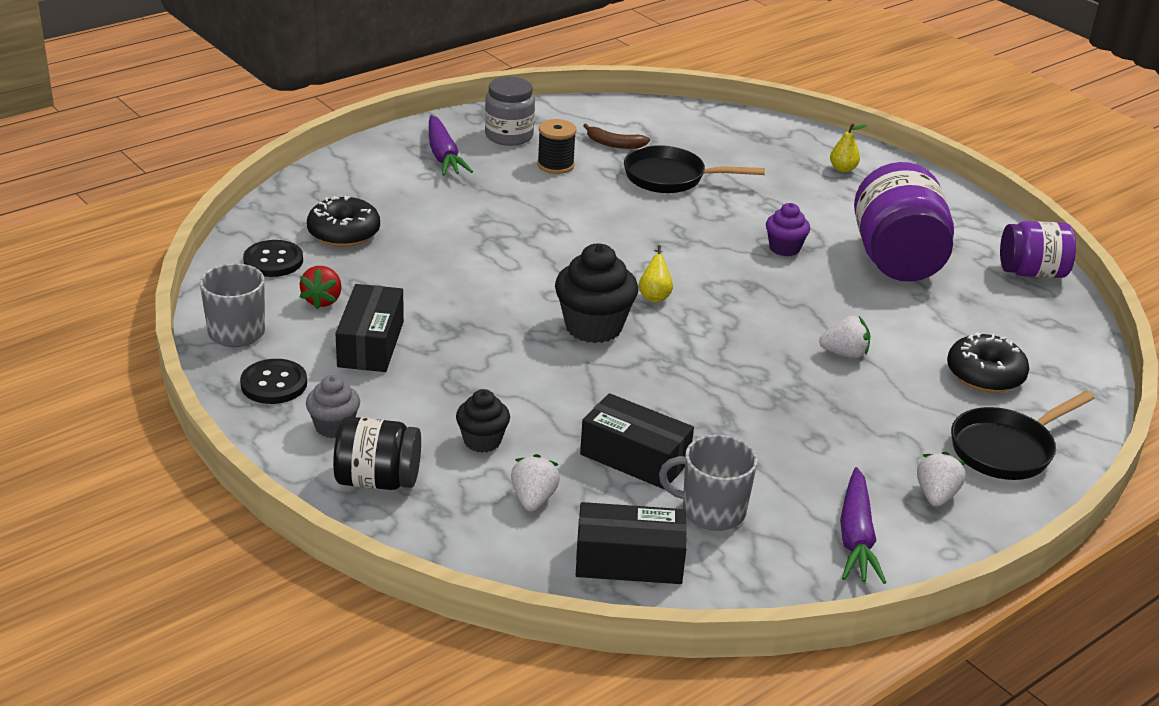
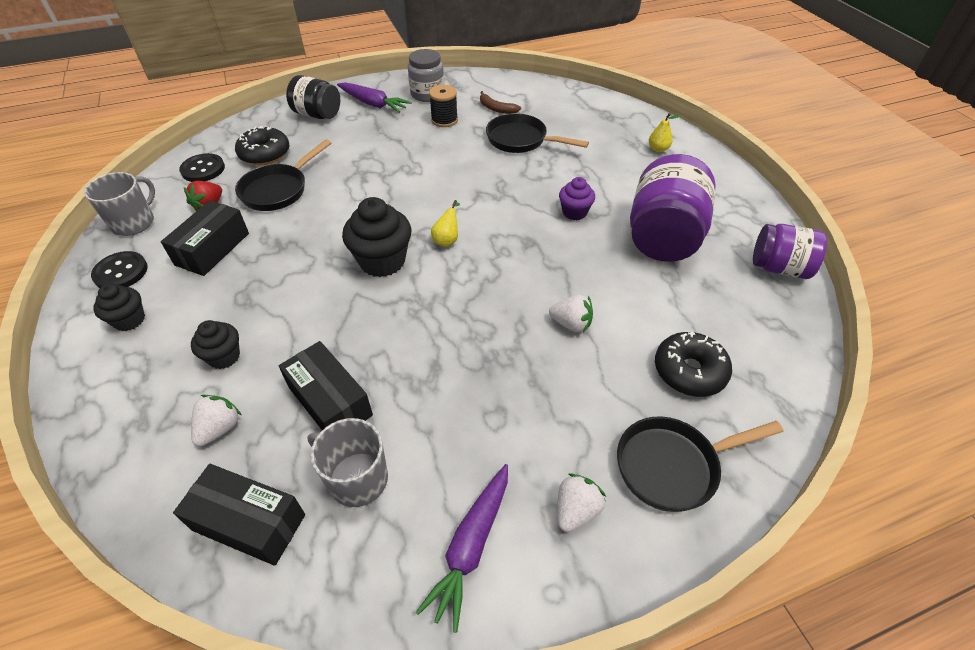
camera: 20 degrees right, 15 degrees up
(334, 427) = (129, 320): grey cupcake -> black cupcake
(377, 480) = (119, 380): black jar -> black jar (317, 114)
(399, 271) = (278, 190): none -> black pan
(443, 156) = (373, 104): purple carrot -> purple carrot turned 60 degrees counterclockwise

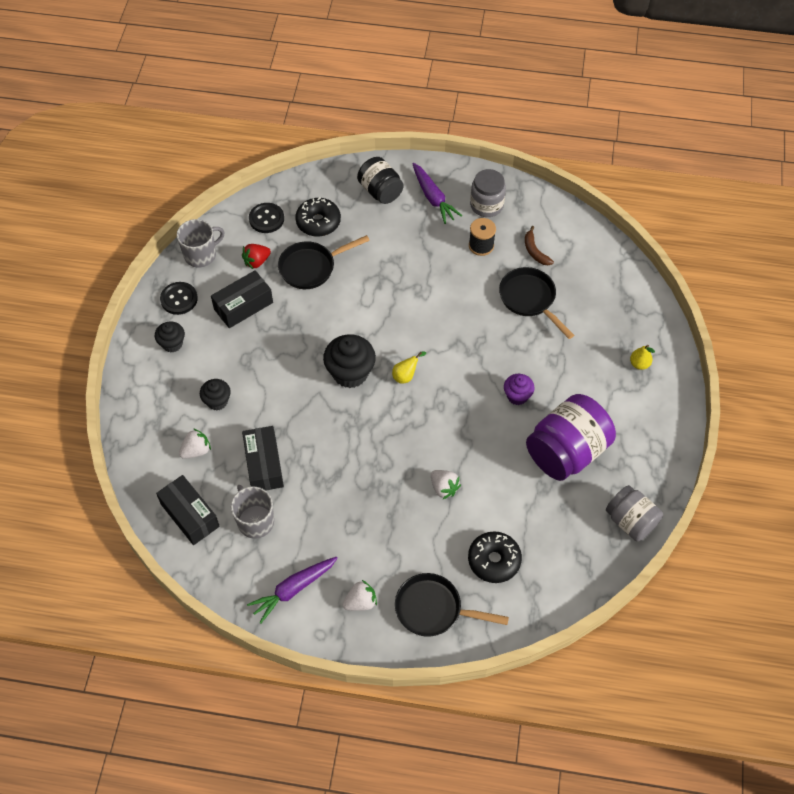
camera: 30 degrees right, 10 degrees up
(779, 268) = (630, 521): purple jar -> grey jar

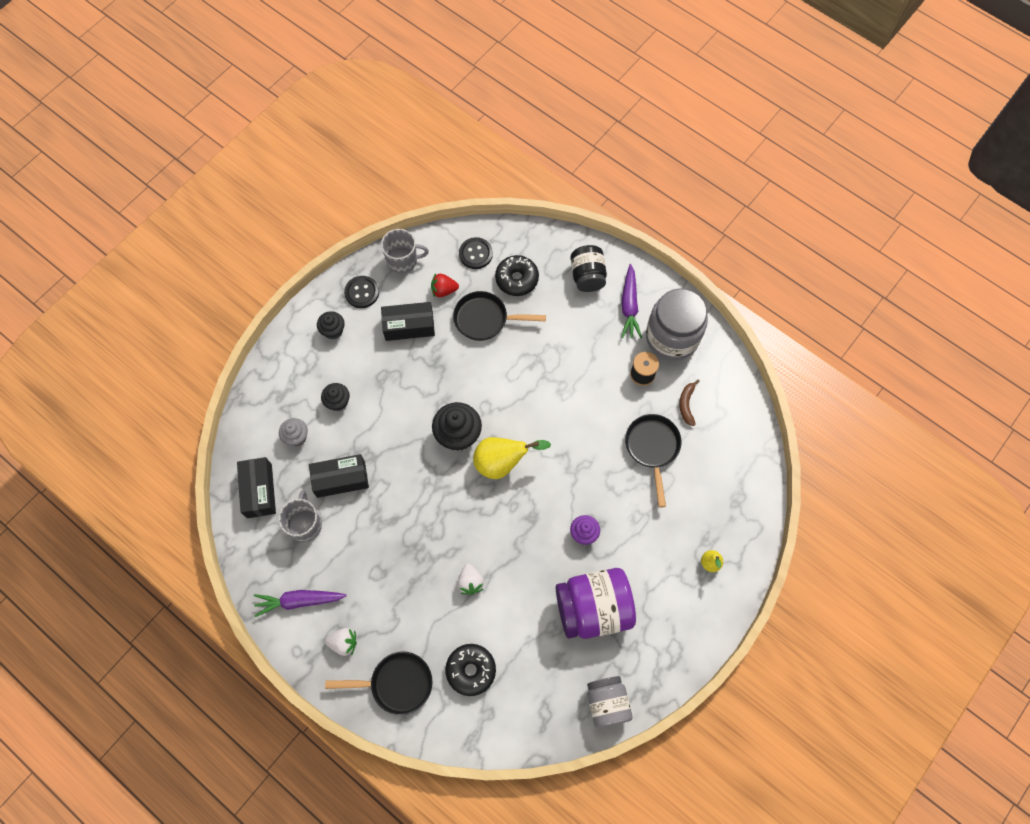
camera: 30 degrees right, 10 degrees up
(196, 450) = (296, 437): white strawberry -> grey cupcake
(264, 465) = (341, 479): black box -> black box turned 60 degrees clockwise
(406, 376) = (502, 462): yellow pear -> yellow pear, size x1.99
(433, 609) = (396, 683): black pan -> black pan turned 135 degrees clockwise
(486, 205) = (672, 337): grey jar -> grey jar, size x1.62

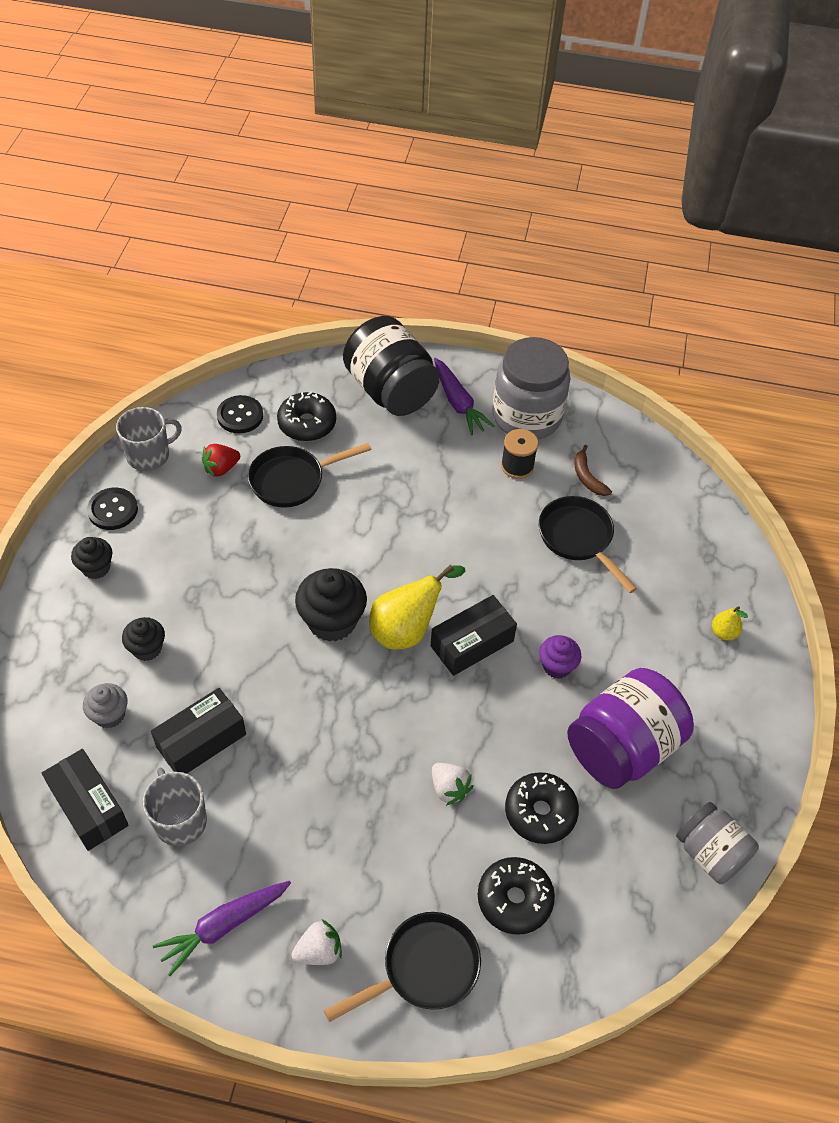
camera: 30 degrees left, 15 degrees down
(409, 326) = (197, 524): black box -> black box (472, 644)
(517, 625) = (540, 812): none -> black donut
(587, 276) = (390, 391): black jar -> black jar, size x1.62

